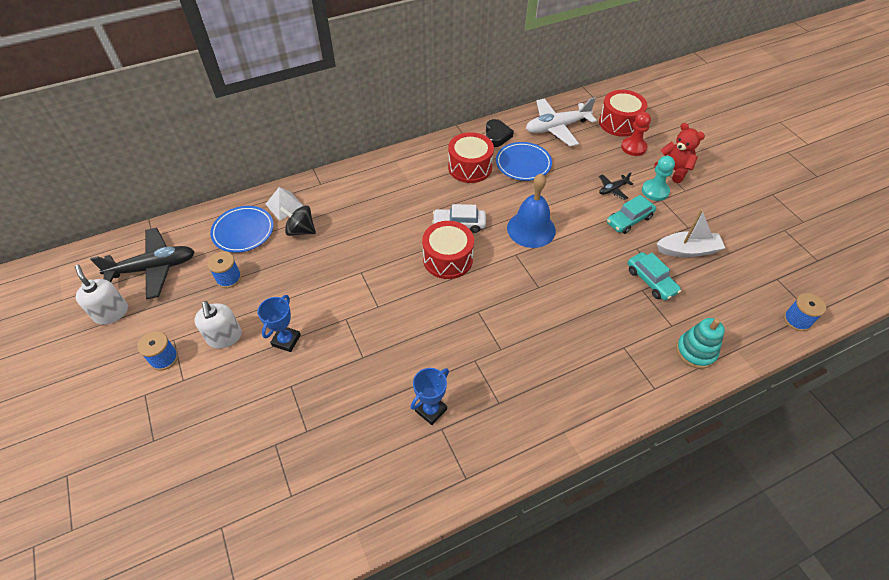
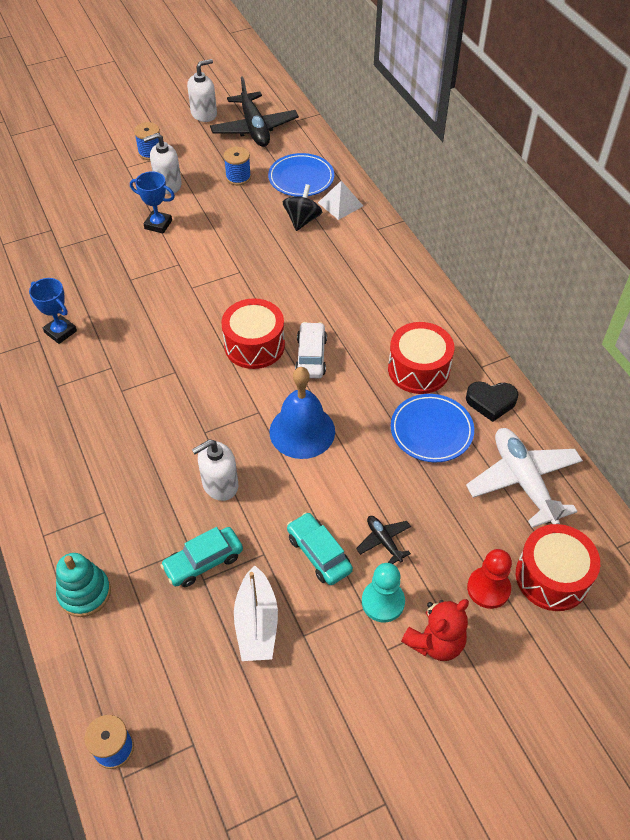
camera: 90 degrees right, 0 degrees up
(585, 275) = (220, 484): none -> white soap dispenser

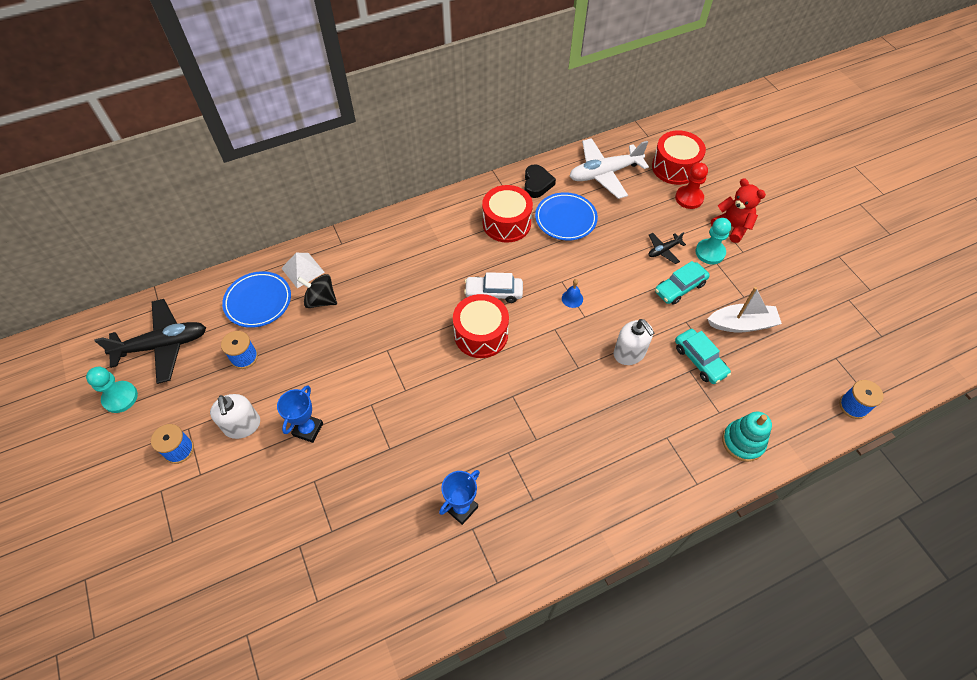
camera: 90 degrees left, 5 degrees up
(204, 114) = (120, 397): white soap dispenser -> turquoise pawn
(302, 431) = (572, 298): blue bell -> blue bell, size x0.41

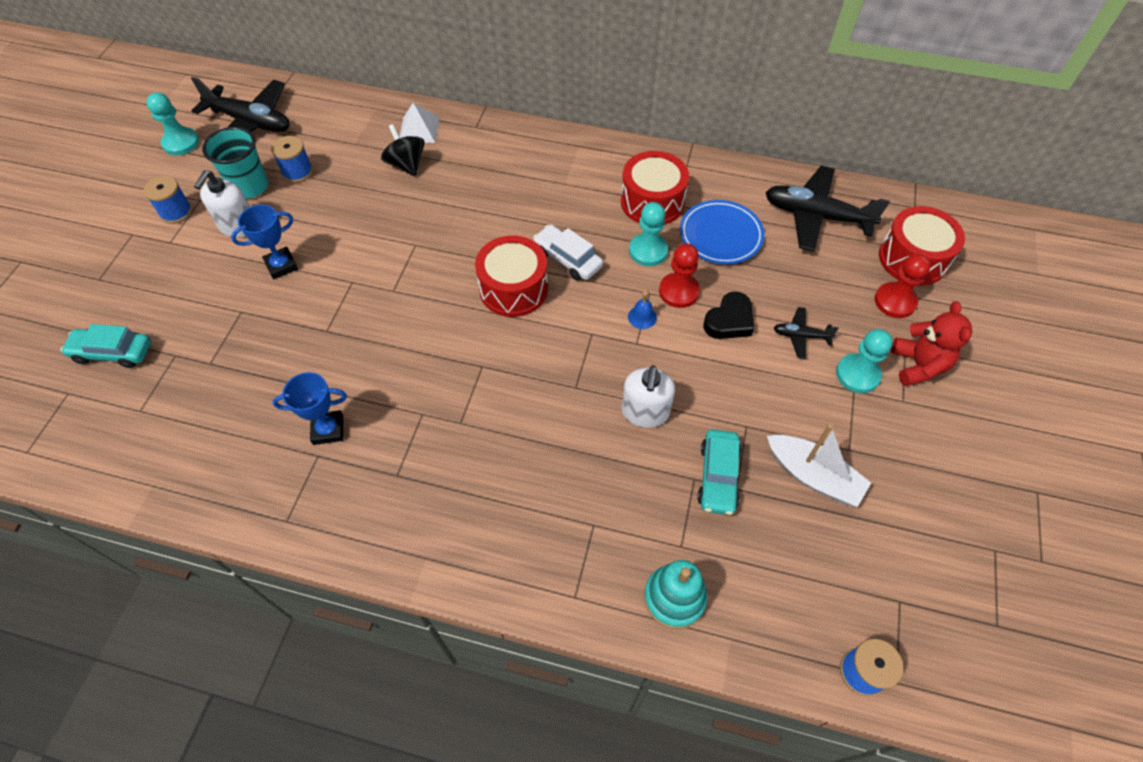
camera: 40 degrees right, 0 degrees up
(218, 392) = (250, 187): none -> turquoise cup
(258, 301) = (356, 133): blue plate -> none
(535, 256) = (648, 251): none -> turquoise pawn
(537, 184) = (726, 183): black heart -> black heart (729, 321)
(576, 269) = (679, 291): none -> red pawn
(604, 173) = (816, 216): white plane -> black plane
(680, 288) = (778, 386): turquoise car -> turquoise car (113, 352)

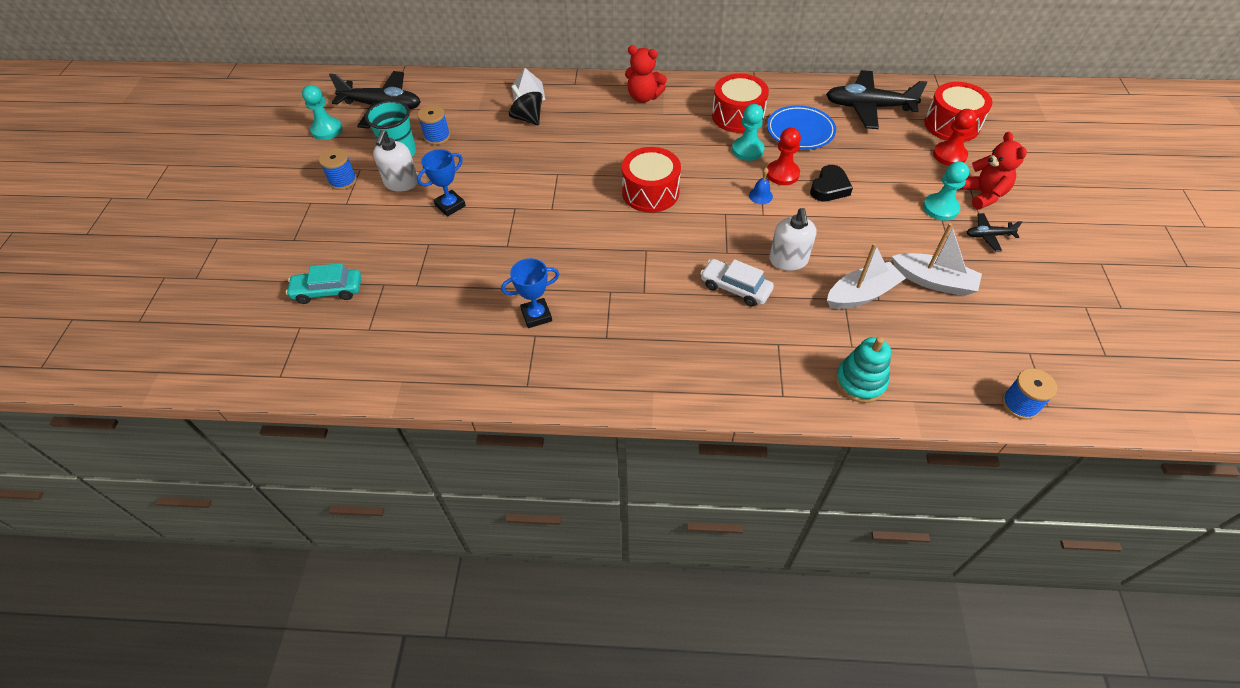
camera: 10 degrees left, 5 degrees down
(549, 157) = (643, 97): none -> red teddy bear
(567, 259) = (686, 165): white car -> white car (735, 288)
(718, 476) = (861, 294): turquoise car -> white boat
(801, 336) = (888, 189): black plane -> black plane (988, 236)

